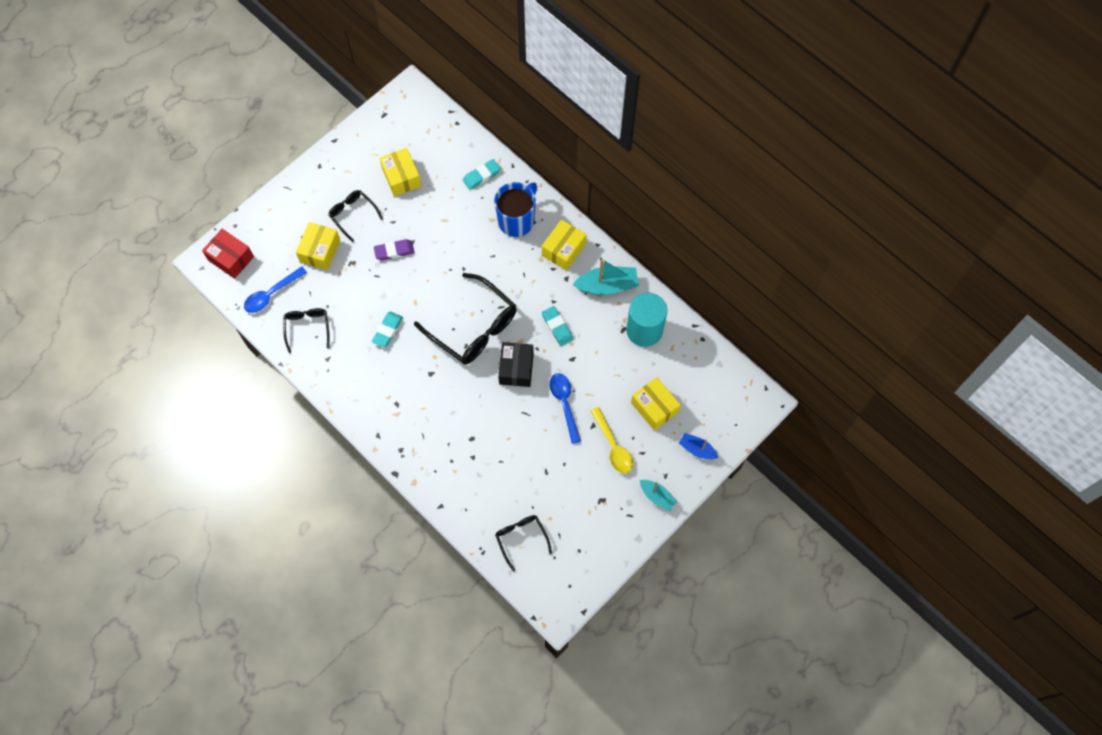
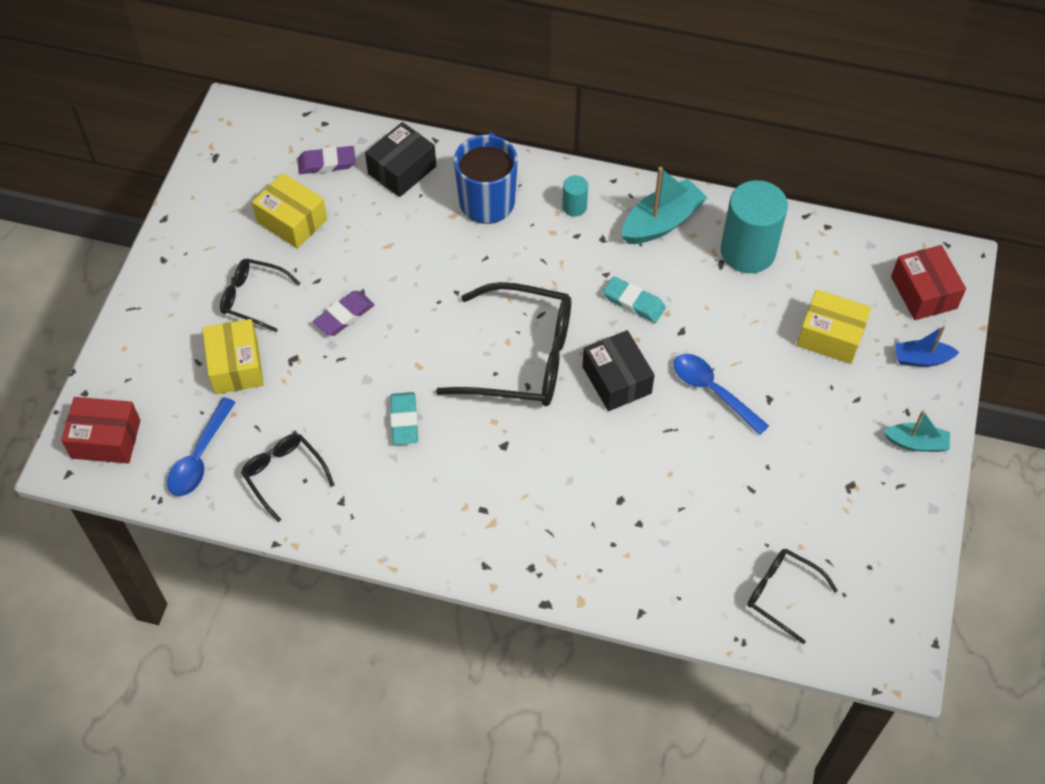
camera: 30 degrees left, 10 degrees down
(442, 150) = (327, 163): none -> purple eraser
(481, 176) = (402, 170): turquoise eraser -> black box
(563, 250) = (574, 207): yellow box -> turquoise cylinder
(613, 446) = (814, 410): yellow spoon -> none
(729, 410) = (923, 292): none -> red box

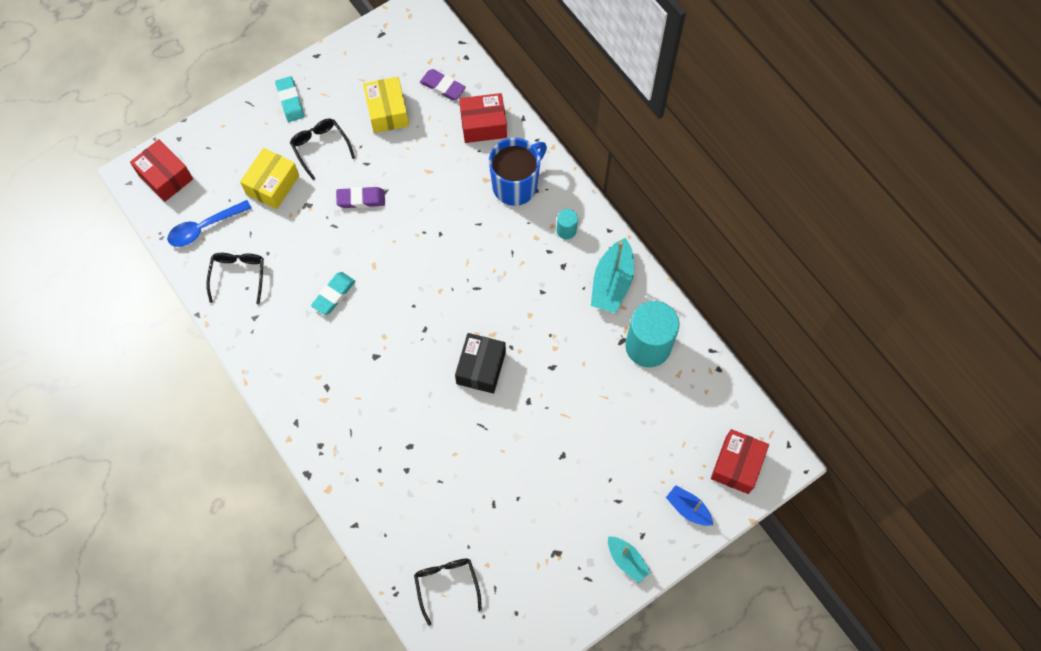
camera: 40 degrees right, 10 degrees up
(402, 170) = (483, 125): black box -> red box
(522, 358) = (439, 308): black glasses -> none
(633, 302) = (541, 324): turquoise eraser -> turquoise eraser (290, 101)
(662, 222) = (612, 283): turquoise boat -> turquoise boat turned 105 degrees clockwise
(713, 391) = (532, 422): blue spoon -> none
(830, 336) = (643, 445): yellow box -> none

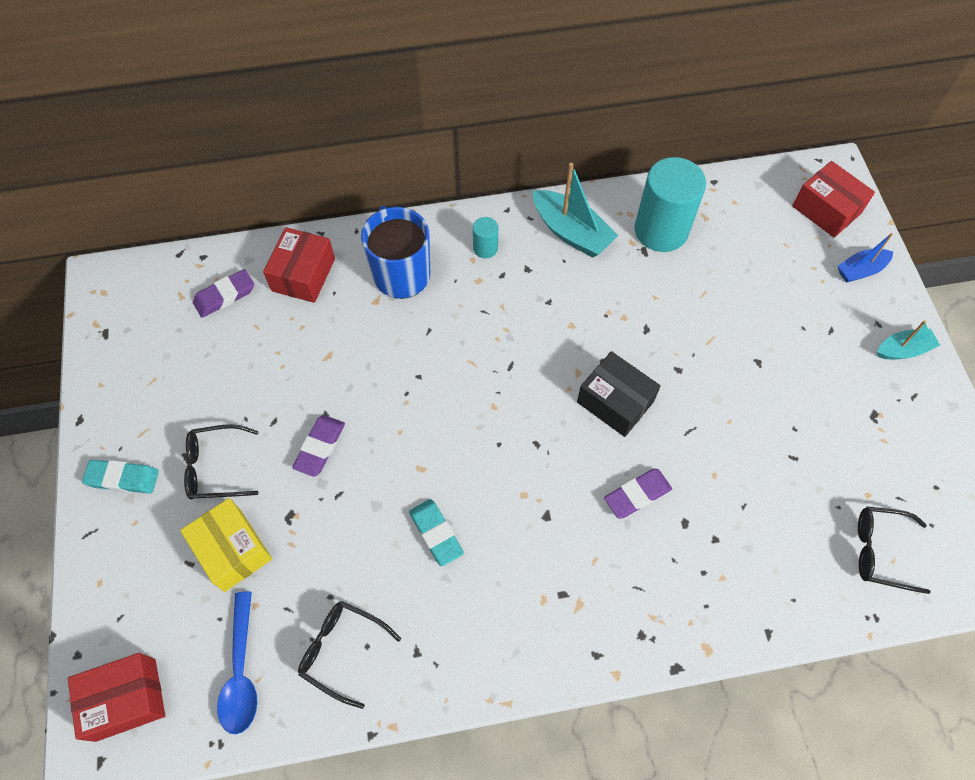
camera: 65 degrees left, 5 degrees down
(387, 112) = (217, 369): yellow box -> none
(416, 408) = (637, 495): none -> purple eraser

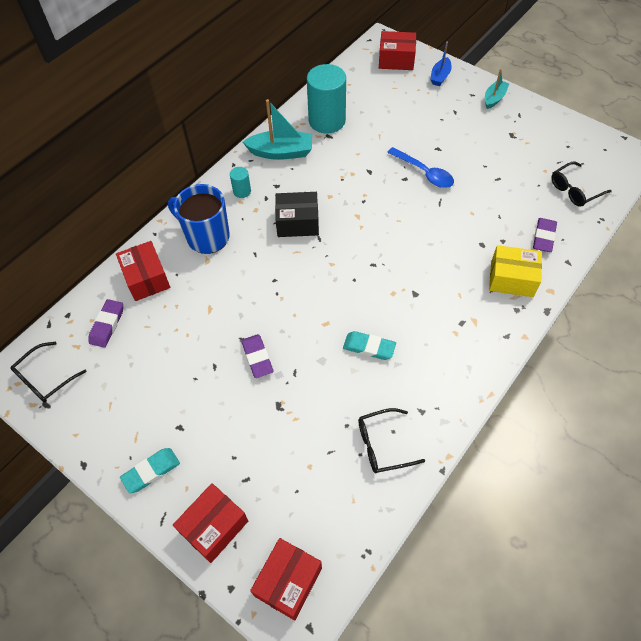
camera: 40 degrees left, 5 degrees down
(120, 583) = (214, 527): none -> red box
(215, 467) = (205, 417): black glasses -> black glasses (45, 378)
(232, 550) = (264, 450): yellow box -> yellow box (512, 279)
(241, 671) = (339, 505): blue spoon -> blue spoon (424, 172)
(615, 402) = (390, 215): black box -> black box (297, 222)
(637, 495) = (447, 249): purple eraser -> purple eraser (543, 237)

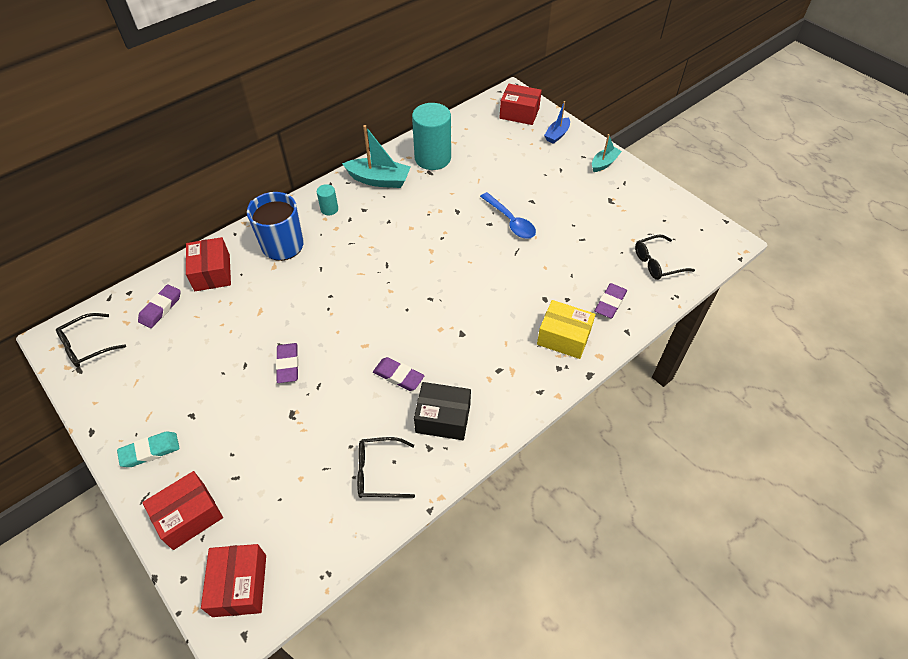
camera: 10 degrees right, 5 degrees down
(288, 581) = (240, 585): red box -> red box turned 45 degrees counterclockwise
(297, 222) = (371, 247): black box -> black box (443, 418)
(369, 347) = (398, 376): turquoise eraser -> purple eraser

